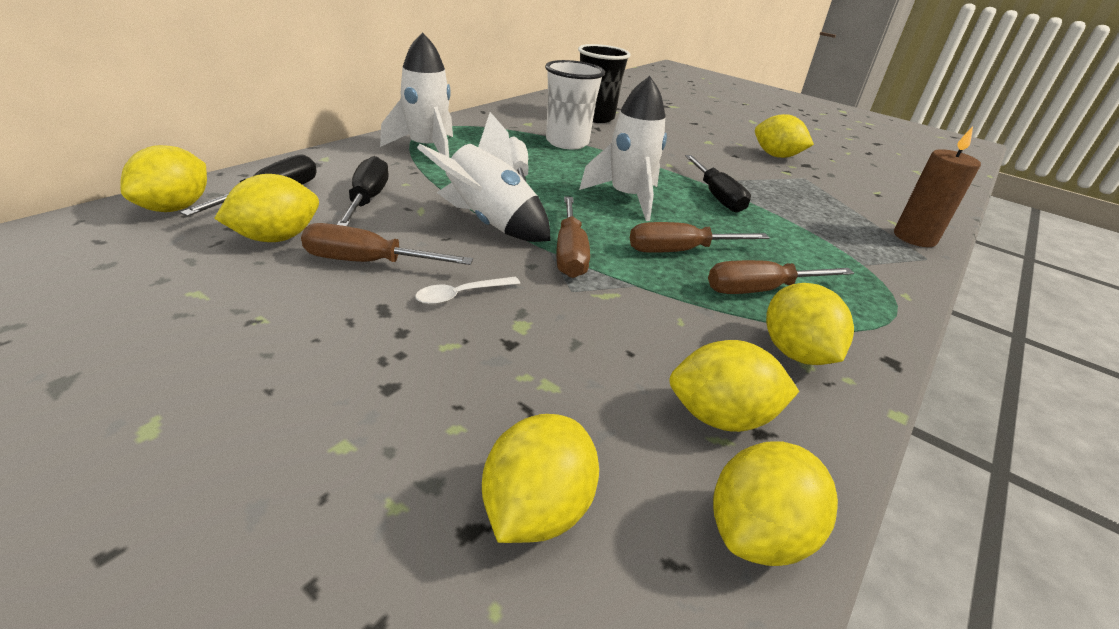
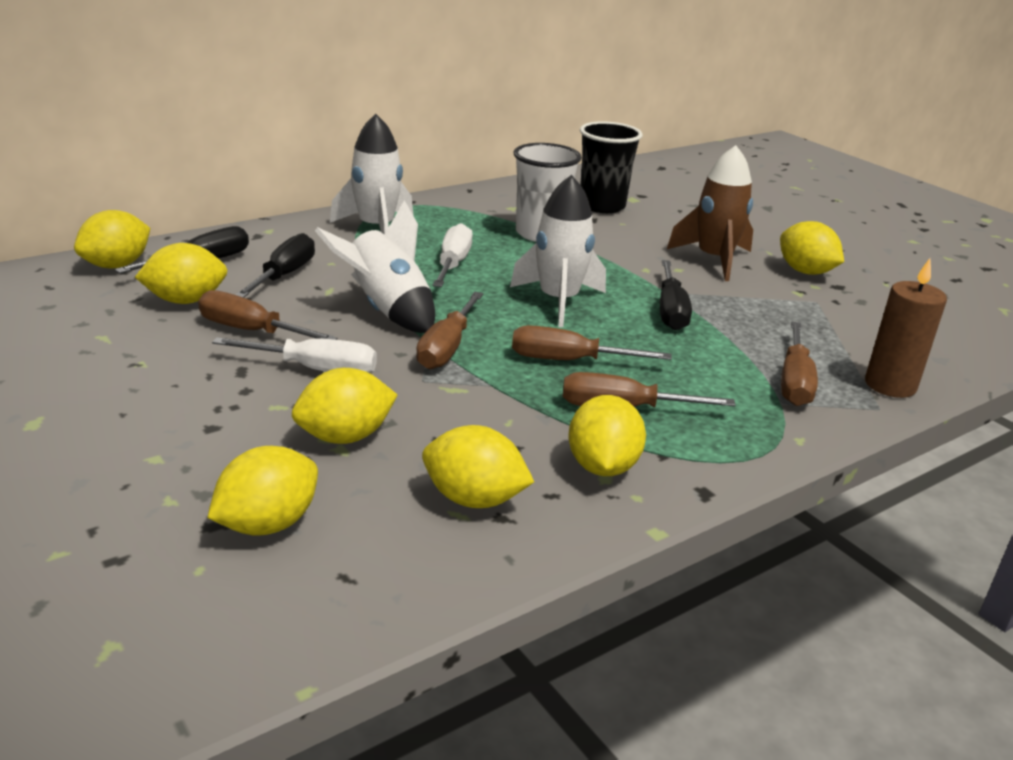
camera: 20 degrees right, 5 degrees down
(460, 295) = (314, 369): white spoon -> white screwdriver
(709, 152) = (714, 260): none -> brown rocket
(757, 533) = (429, 576): yellow lemon -> yellow lemon (345, 437)
(854, 244) = (794, 381): none -> brown screwdriver

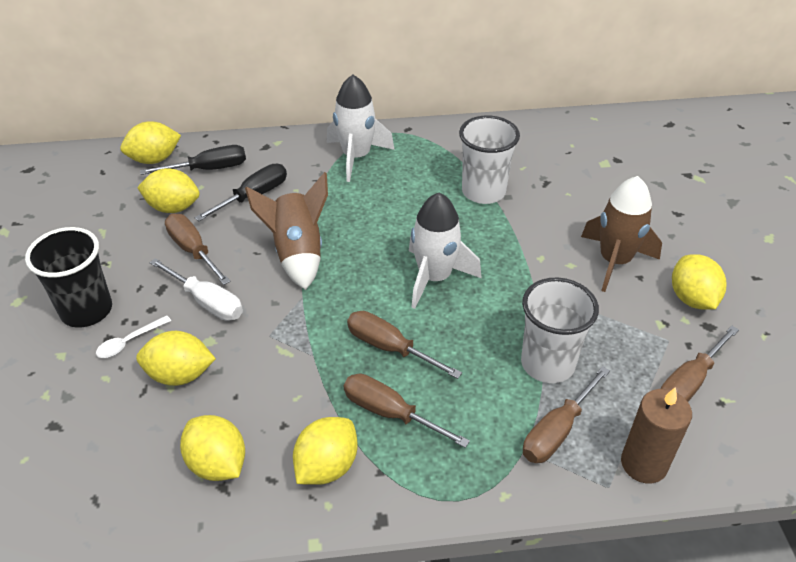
camera: 30 degrees right, 15 degrees up
(244, 424) = (129, 342): none -> white spoon
(268, 524) = (83, 437): yellow lemon -> none
(387, 310) = (297, 253): white rocket -> brown rocket
(447, 347) = (311, 306): brown screwdriver -> brown screwdriver (689, 382)
(453, 264) = (384, 213): white screwdriver -> none
(602, 206) = (567, 167): black cup -> black cup (86, 310)
(670, 311) = (520, 314): black screwdriver -> none
(733, 338) = (547, 363): none -> white cup

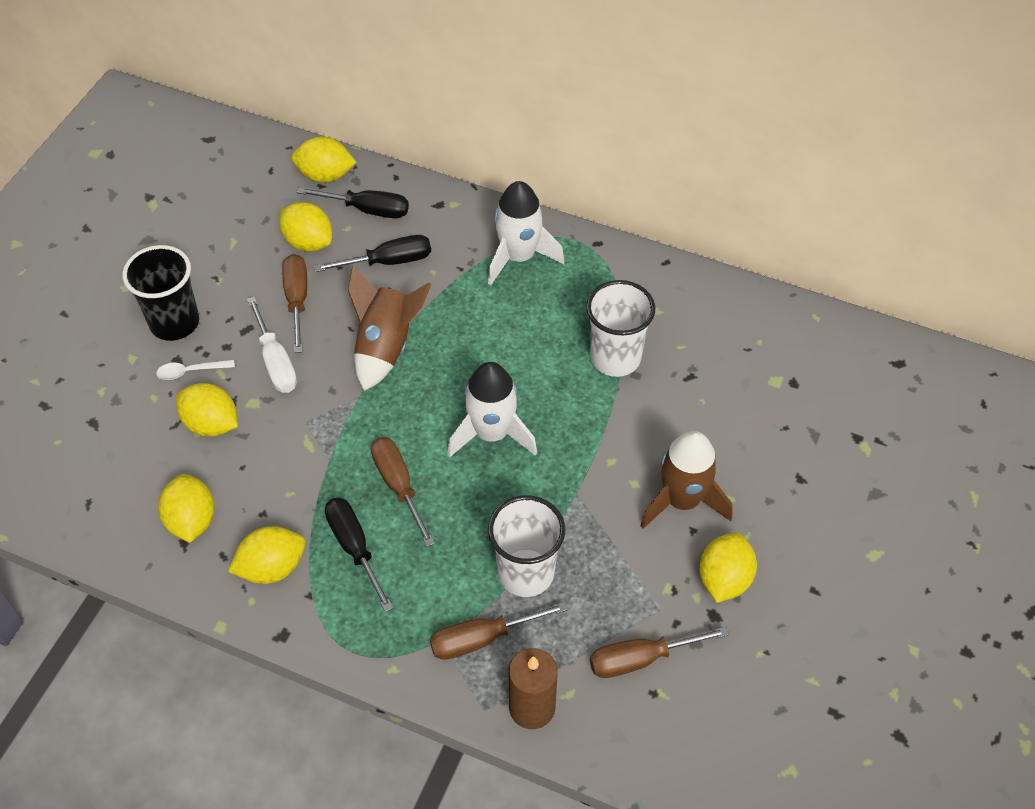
camera: 30 degrees right, 10 degrees up
(390, 413) = (355, 548): brown screwdriver -> black screwdriver

